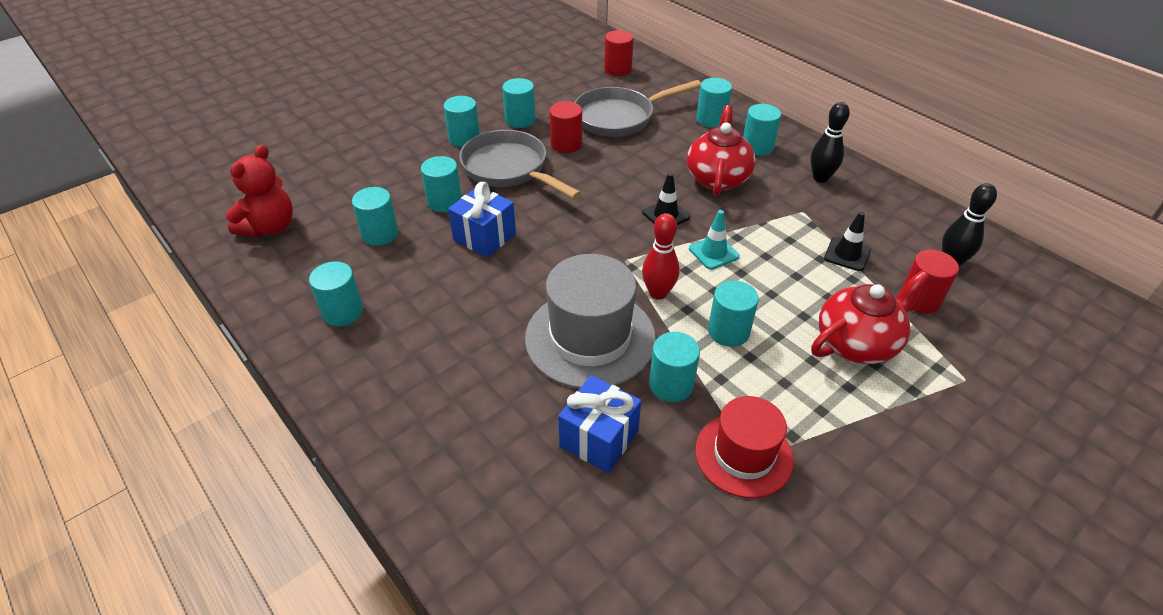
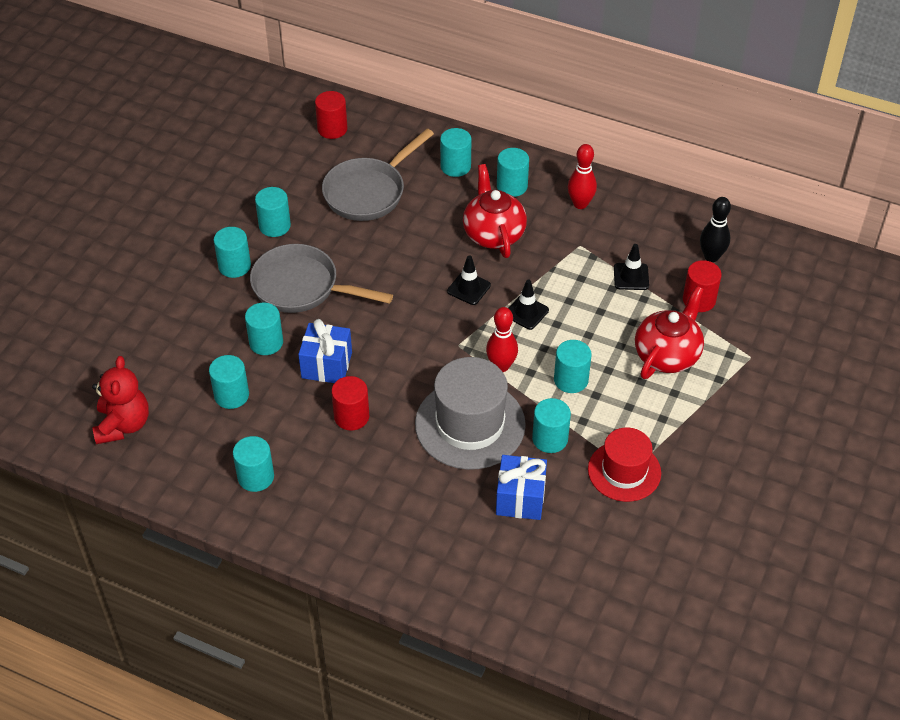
camera: 25 degrees left, 5 degrees up
(566, 144) = (337, 240): red cylinder -> red cylinder (351, 416)
(713, 252) = (526, 312): turquoise traffic cone -> black traffic cone
(820, 178) = (580, 204): black bowling pin -> red bowling pin

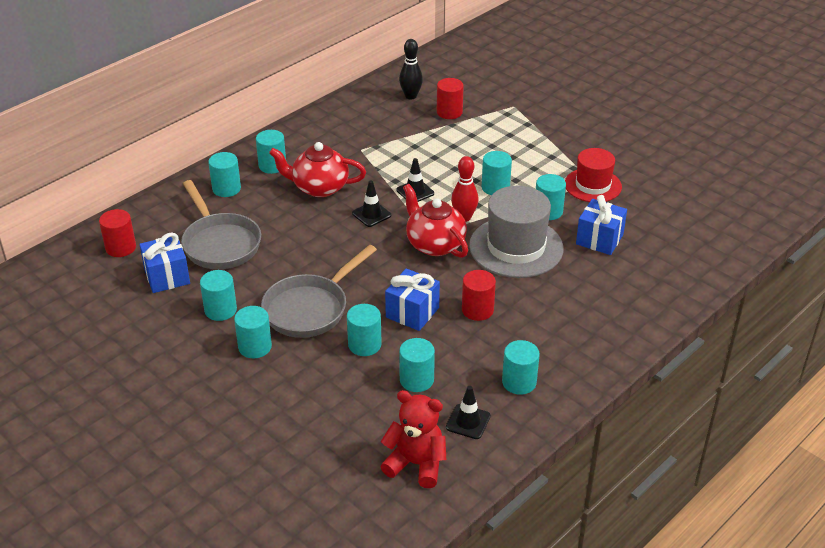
camera: 70 degrees left, 10 degrees down
(305, 174) = (167, 277): none -> blue gift
(580, 204) = (317, 138): red bowling pin -> none
(631, 277) = (408, 135): black traffic cone -> black traffic cone (468, 422)
(667, 355) = (494, 139): red teapot -> red teapot (435, 244)

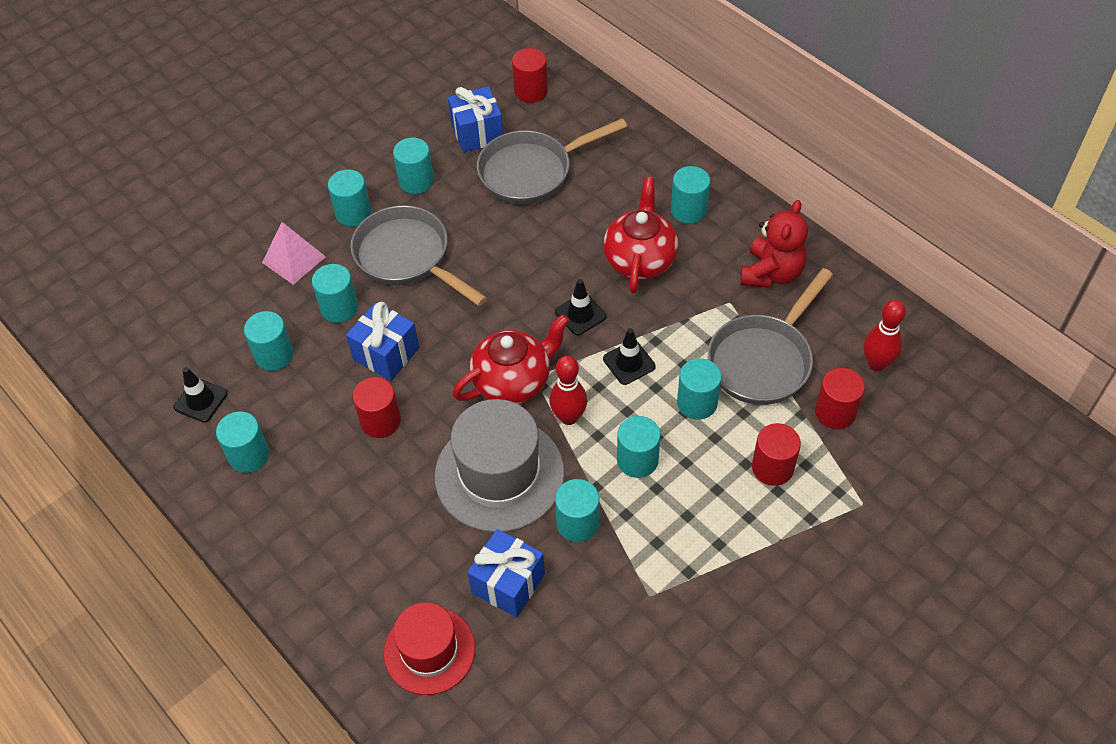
camera: 95 degrees right, 15 degrees up
(226, 189) = (639, 169): turquoise cylinder -> turquoise cylinder (697, 403)
(308, 380) = (293, 259): none -> pink pyramid
(410, 137) = (763, 360): none -> grey pan
(411, 96) = (876, 363): black bowling pin -> red bowling pin
(416, 464) = (154, 351): red teddy bear -> red teddy bear (771, 273)
(493, 136) = (772, 467): none -> red cylinder
(593, 185) = (641, 593): red hat -> red hat (429, 651)

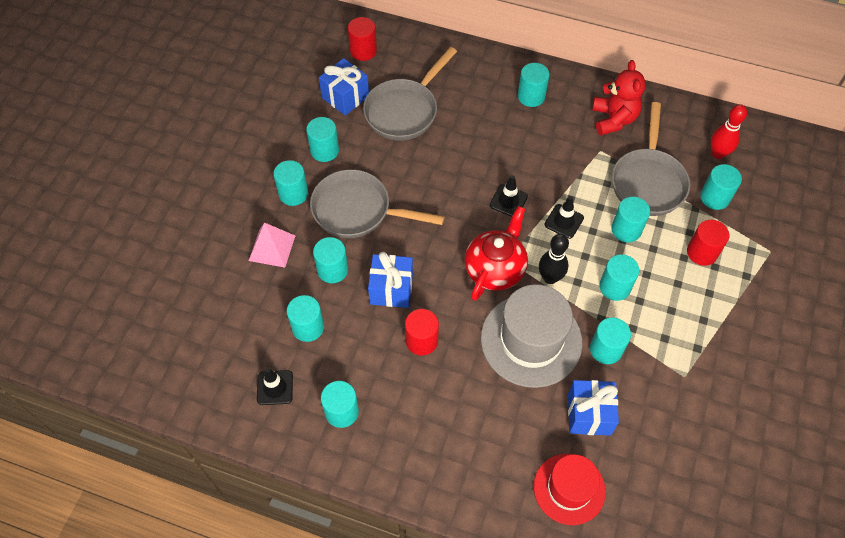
camera: 30 degrees left, 5 degrees up
(568, 417) = (550, 278): red bowling pin -> black bowling pin
(640, 259) = (522, 145): red teapot -> none
(835, 412) = (715, 197): red cylinder -> turquoise cylinder

